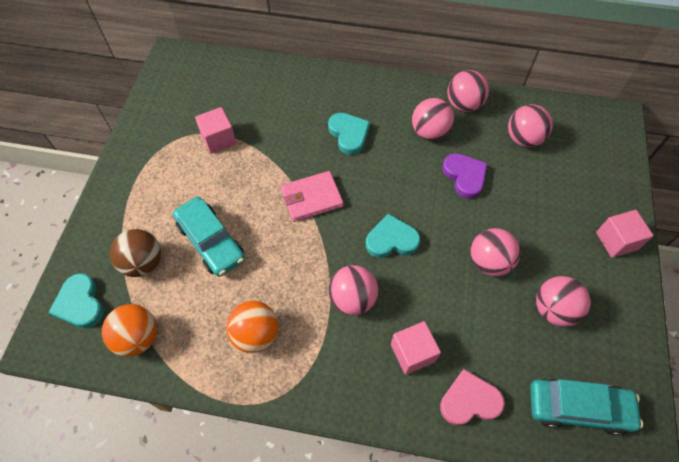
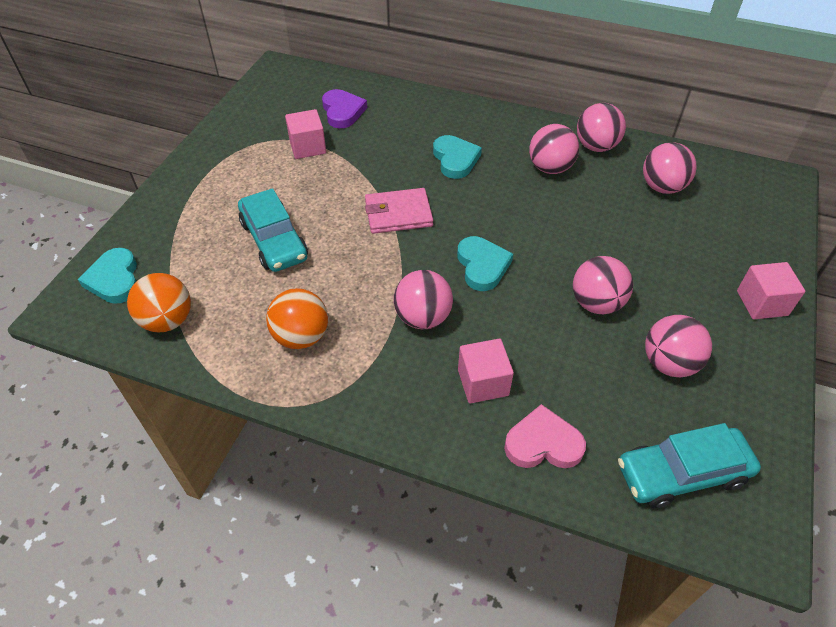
camera: 10 degrees right, 10 degrees down
(143, 263) = (194, 250): brown ball -> none
(391, 240) = (482, 266): turquoise heart -> turquoise heart turned 75 degrees clockwise
(464, 176) = (583, 215): purple heart -> purple heart (342, 111)
(578, 408) = (682, 473): turquoise car -> turquoise car turned 150 degrees clockwise

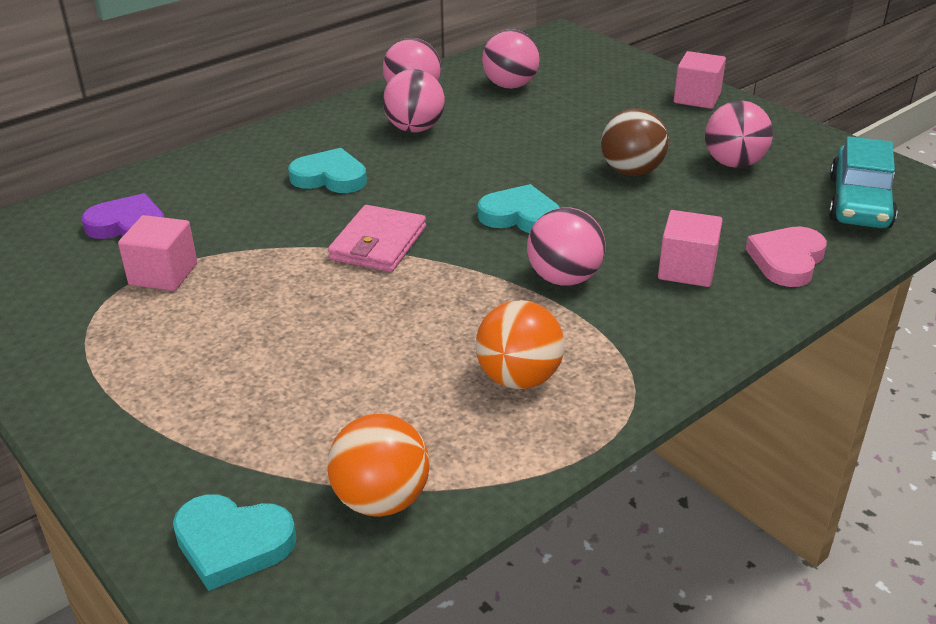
camera: 60 degrees left, 15 degrees down
(274, 240) = (319, 354): turquoise car -> none
(596, 303) = (631, 171): pink ball -> brown ball

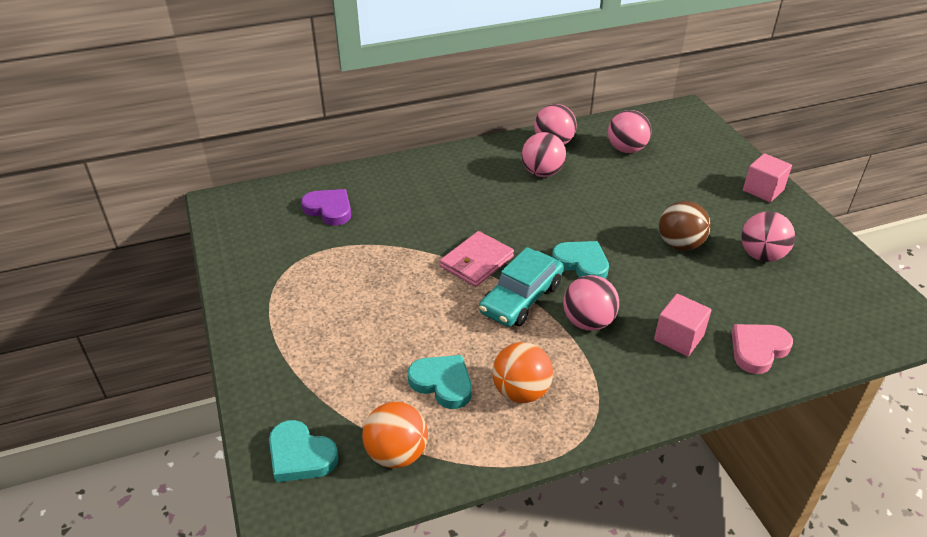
camera: 20 degrees right, 5 degrees up
(163, 274) = (335, 252): pink cube -> none
(330, 177) = (468, 200): turquoise heart -> turquoise heart (442, 383)
(859, 202) = (843, 313): turquoise car -> turquoise car (521, 298)

